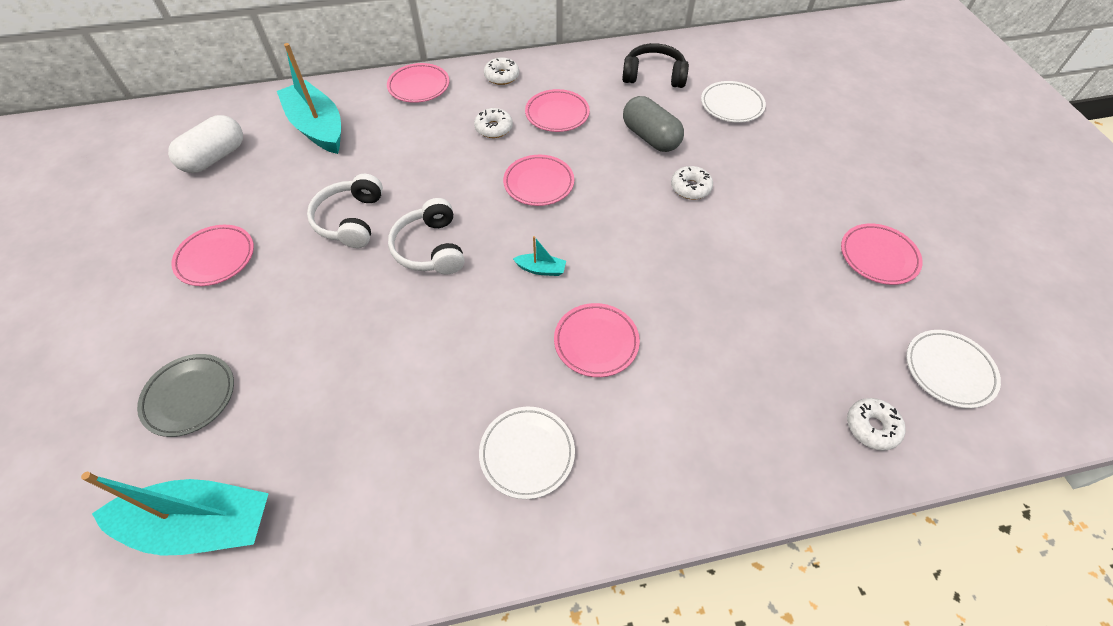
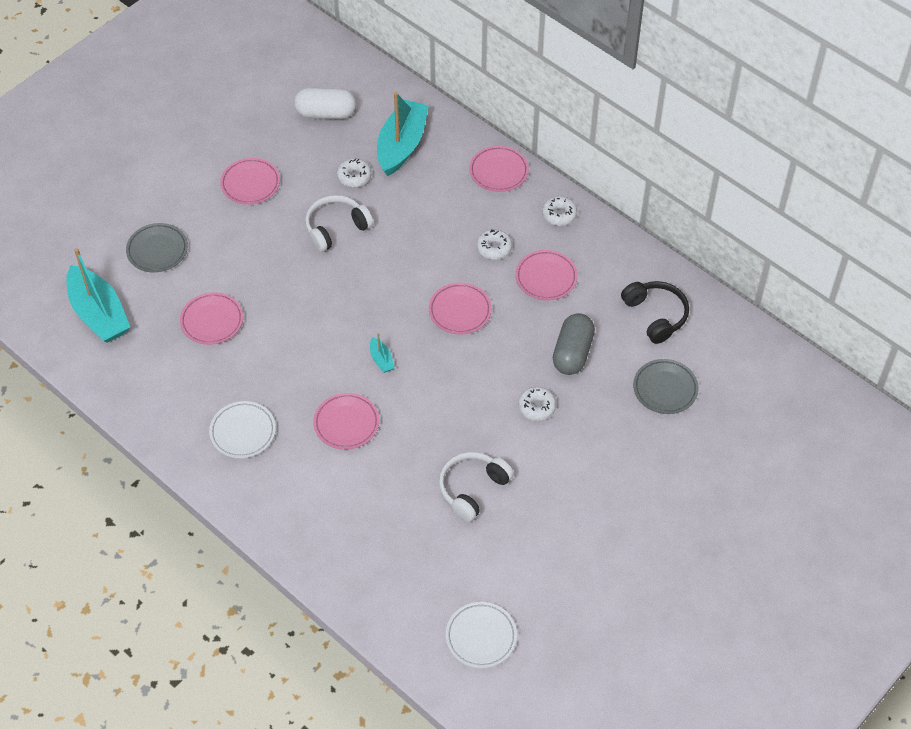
camera: 55 degrees right, 0 degrees up
(430, 248) = (349, 288): white headphones -> white headphones (472, 489)
(731, 105) = (665, 389): white plate -> grey plate
(871, 427) = (397, 605): white donut -> white donut (354, 177)
(878, 257) = (562, 559): pink plate -> pink plate (212, 321)

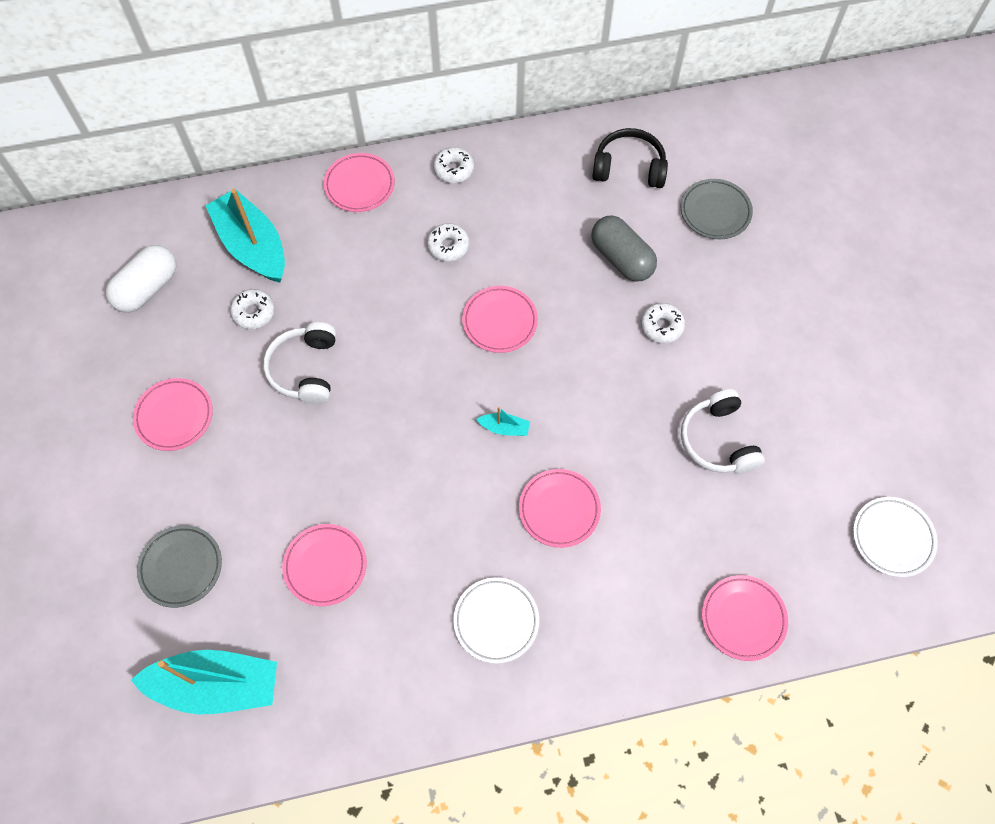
camera: 55 degrees left, 10 degrees up
(546, 278) = (518, 225): pink plate -> pink plate (743, 618)

